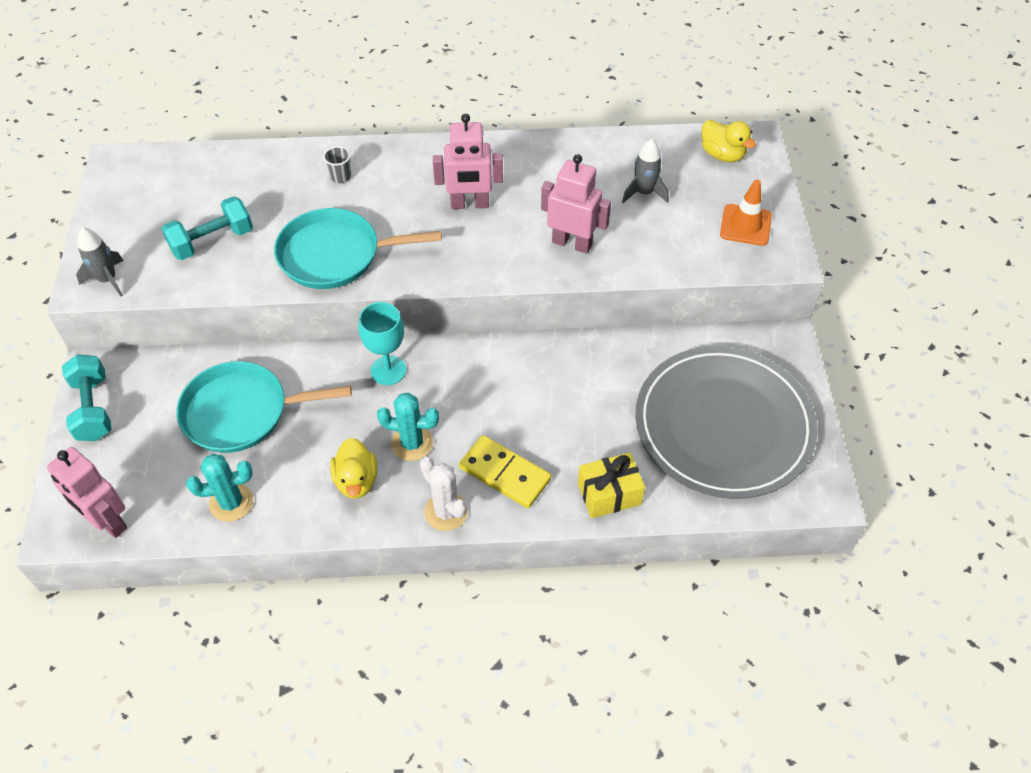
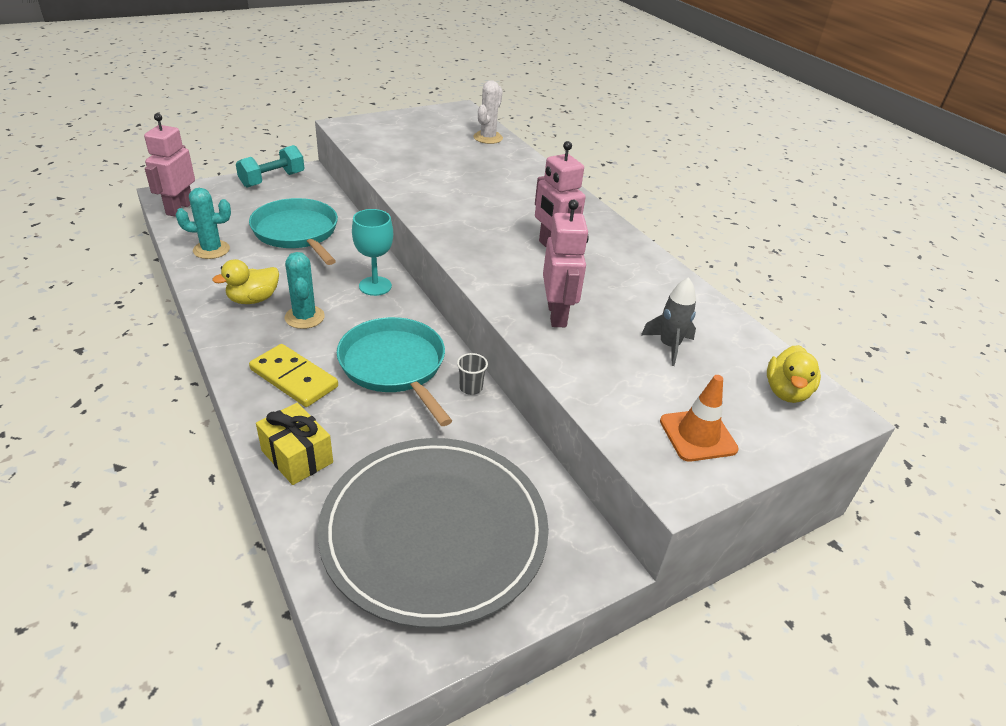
camera: 60 degrees right, 15 degrees down
(107, 280) = (355, 130): grey rocket -> none
(212, 241) = (417, 154): turquoise dumbbell -> none
(231, 503) = (211, 250): turquoise cactus -> turquoise cactus turned 60 degrees counterclockwise
(335, 255) = (442, 201): turquoise pan -> turquoise pan (394, 366)
(341, 177) = (526, 185): grey cup -> grey cup (471, 388)
(446, 512) = (238, 354): white cactus -> white cactus (488, 138)
(504, 473) = (294, 378): yellow domino -> yellow domino turned 60 degrees counterclockwise

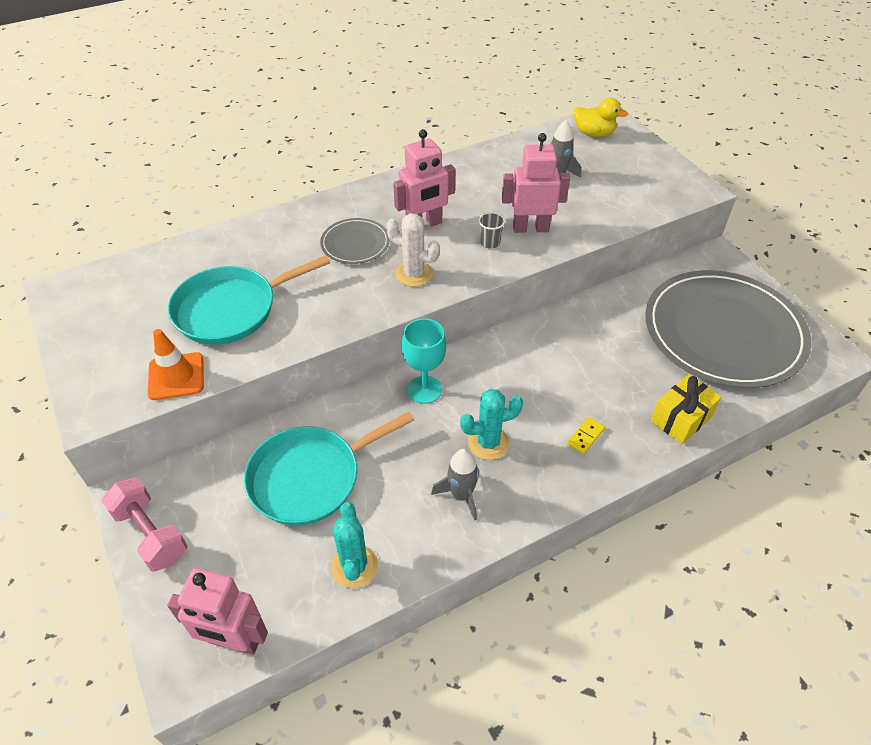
camera: 85 degrees left, 10 degrees up
(253, 299) = (461, 495): yellow duck -> grey rocket
(272, 180) = (151, 534): turquoise dumbbell -> pink dumbbell
(294, 378) = (585, 437): yellow domino -> yellow domino, size x0.50
(394, 366) = (552, 365): turquoise pan -> turquoise pan (231, 309)
(471, 388) = (570, 314): grey cup -> grey cup (490, 243)
(488, 138) = (161, 265): white cactus -> white cactus (414, 274)
(520, 212) = (355, 243): none -> grey plate
(698, 435) = (650, 175): orange traffic cone -> orange traffic cone (176, 376)

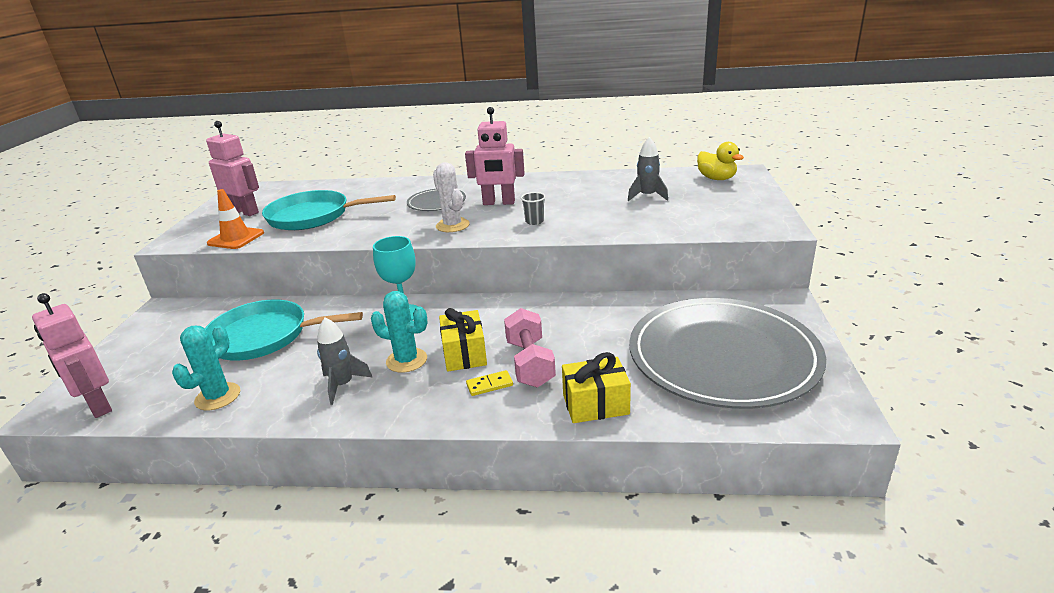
camera: 35 degrees right, 20 degrees down
(151, 534) = (143, 331): pink dumbbell -> pink dumbbell (530, 363)
(530, 228) = (580, 220): pink robot -> pink robot (245, 212)
(531, 413) = (464, 354): none -> yellow gift

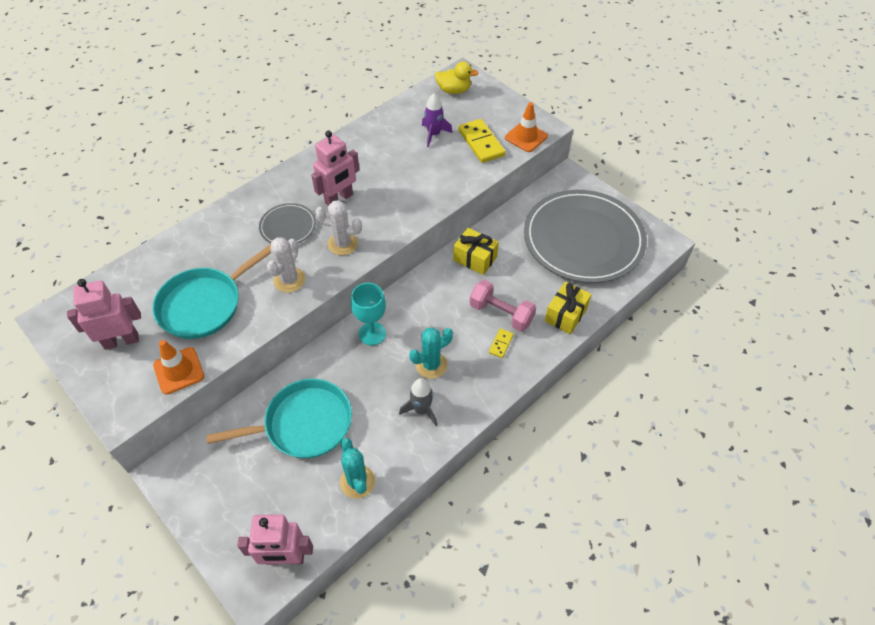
camera: 50 degrees left, 25 degrees up
(264, 336) = (304, 423): turquoise pan -> turquoise pan turned 150 degrees counterclockwise
(380, 228) = (289, 280): none -> white cactus
(464, 354) = (457, 335): yellow gift -> yellow gift (475, 259)
(534, 221) = (395, 205): grey cup -> none
(647, 196) = (434, 134): grey rocket -> purple rocket
(685, 215) = (481, 143): none -> yellow domino
(743, 226) = (526, 137): none -> orange traffic cone

